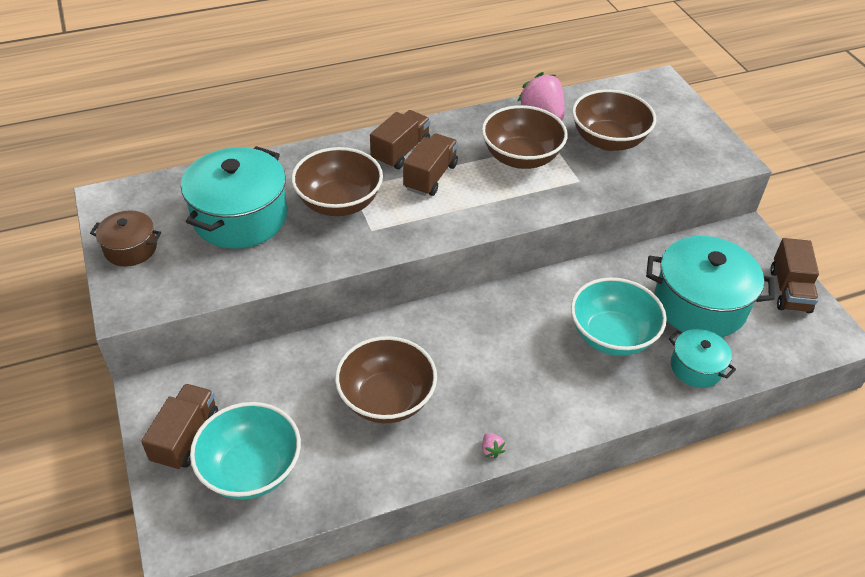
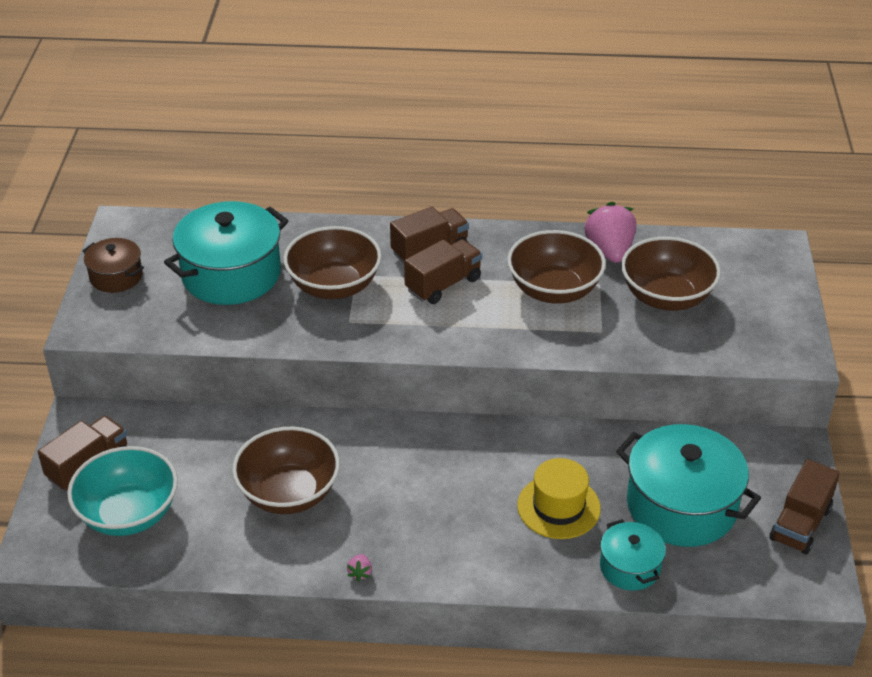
camera: 25 degrees right, 5 degrees down
(612, 336) = (558, 507): turquoise bowl -> yellow hat

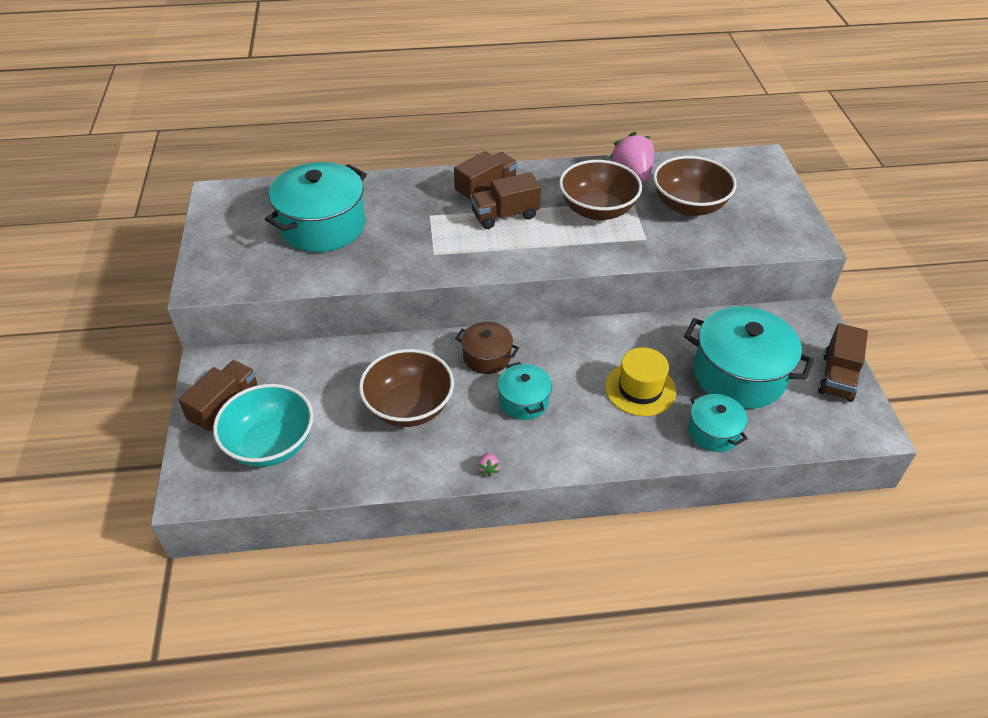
camera: 10 degrees left, 5 degrees up
(116, 276) = (221, 238): brown pot -> brown pot (487, 357)
(334, 286) = (413, 226): brown bowl -> none
(420, 503) = (524, 401): none -> turquoise pot
(443, 284) = (505, 215): brown truck -> brown truck turned 150 degrees counterclockwise

